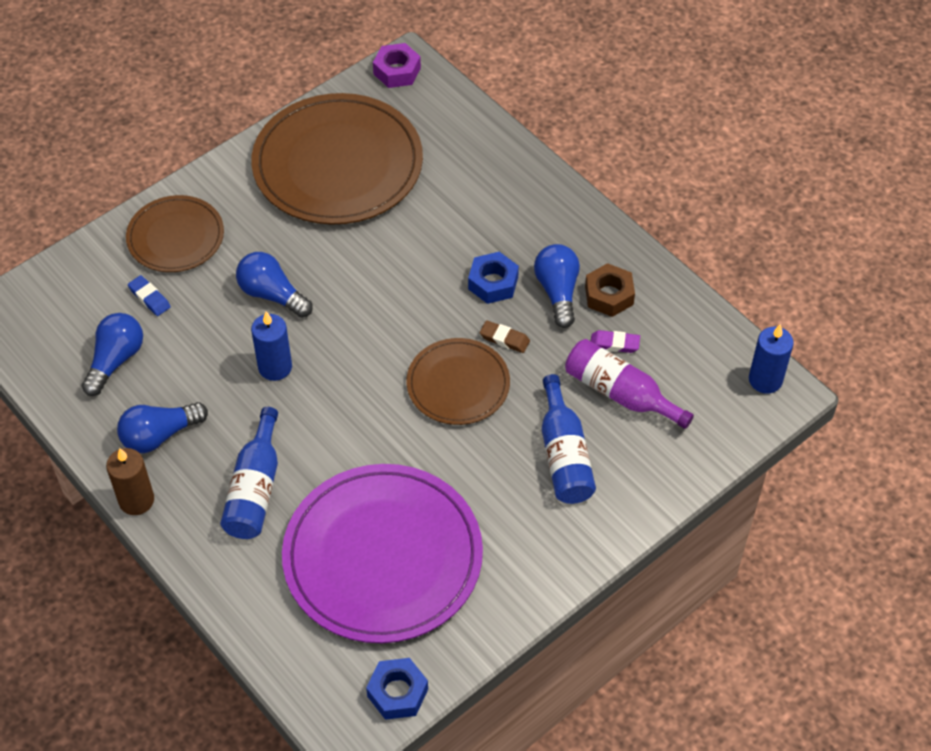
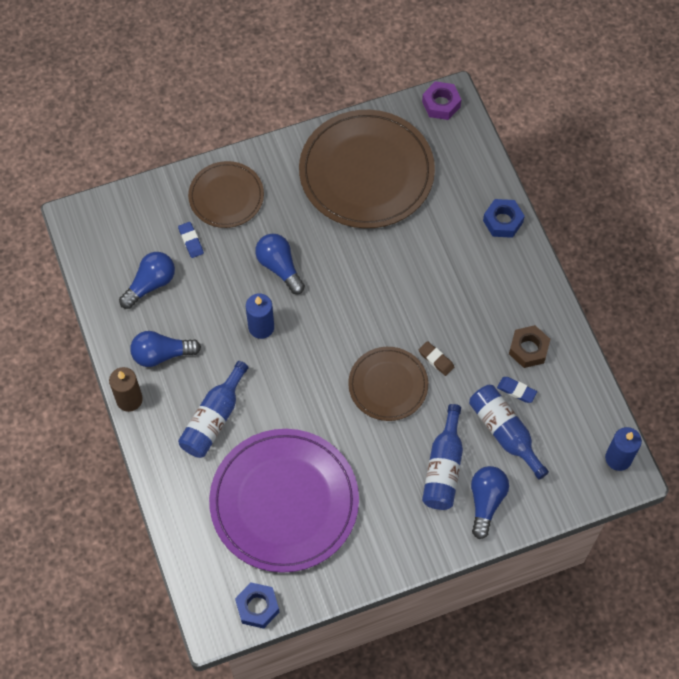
camera: 20 degrees right, 10 degrees up
(493, 283) = (445, 310): blue nut -> blue nut (502, 221)
(557, 292) = (491, 334): blue light bulb -> blue light bulb (486, 502)
(614, 344) = (516, 391): purple eraser -> blue eraser
(620, 393) = (504, 432): purple bottle -> blue bottle

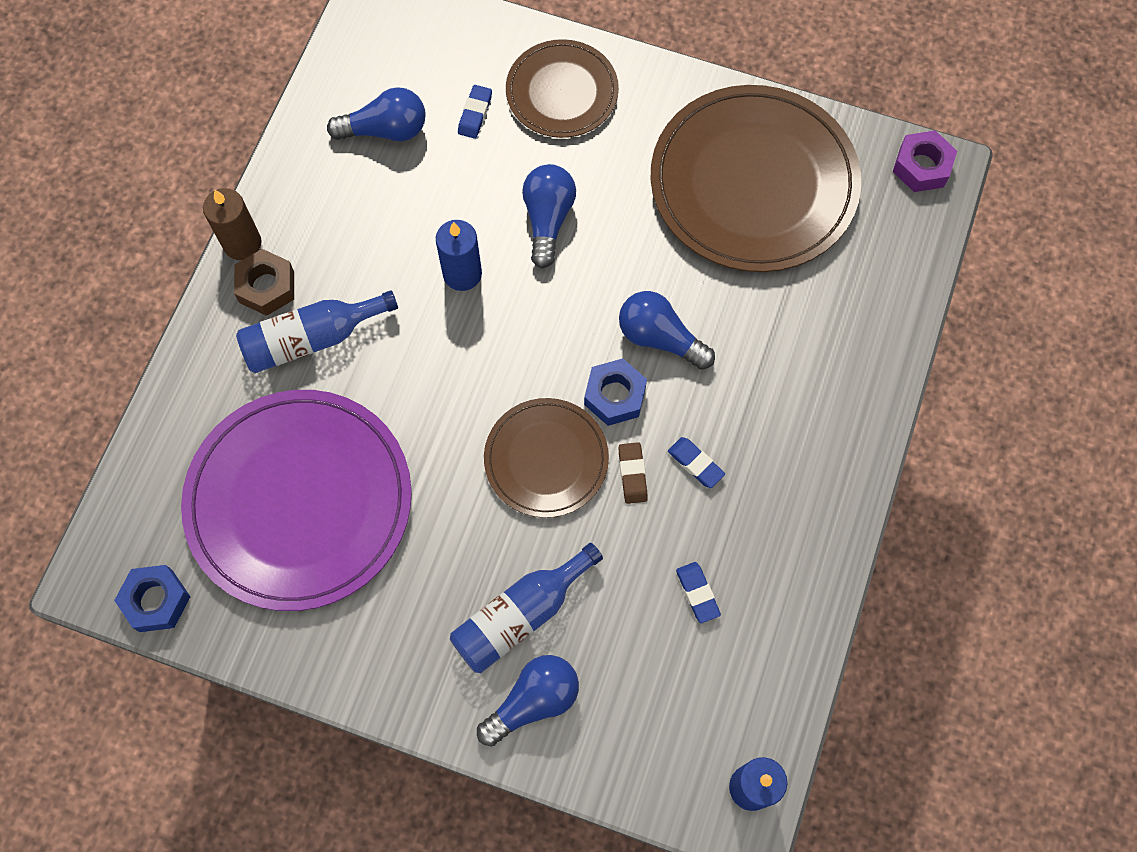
camera: 40 degrees right, 5 degrees up
(162, 354) = (324, 219): blue light bulb -> blue light bulb (660, 338)
(461, 331) = (695, 464): none -> blue eraser
(502, 221) = (871, 367): blue nut -> blue nut (614, 396)
(504, 432) = (635, 633): blue bottle -> none
(528, 349) = (760, 553): brown nut -> brown nut (266, 287)

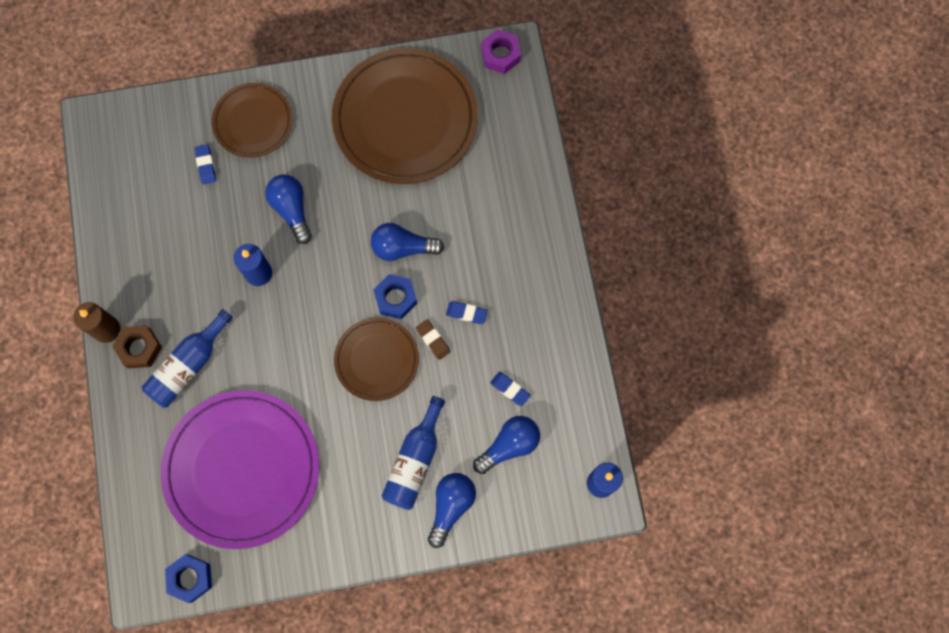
camera: 30 degrees left, 5 degrees up
(385, 130) = (154, 206): blue light bulb -> blue light bulb (509, 445)

